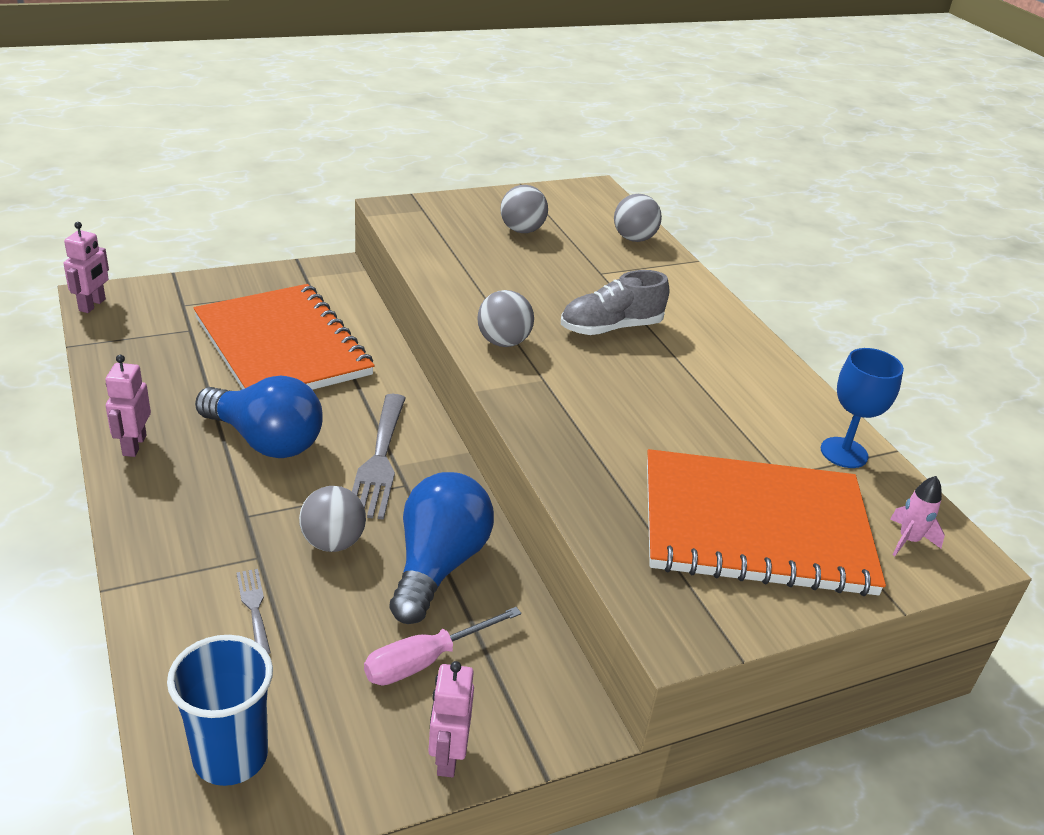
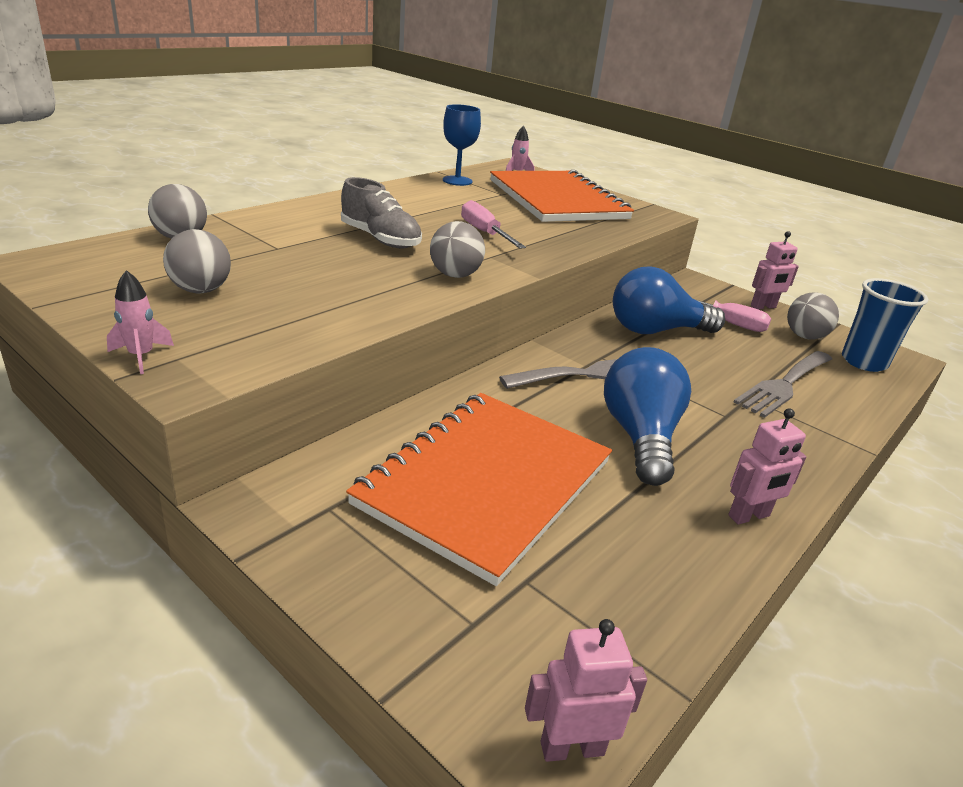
camera: 115 degrees left, 5 degrees down
(254, 607) = (784, 385): grey fork -> grey fork, size x1.96
(333, 542) = (694, 371): grey ball -> grey ball (804, 336)
(432, 201) = (141, 356): none -> pink rocket
(617, 401) = (485, 233): none -> pink screwdriver

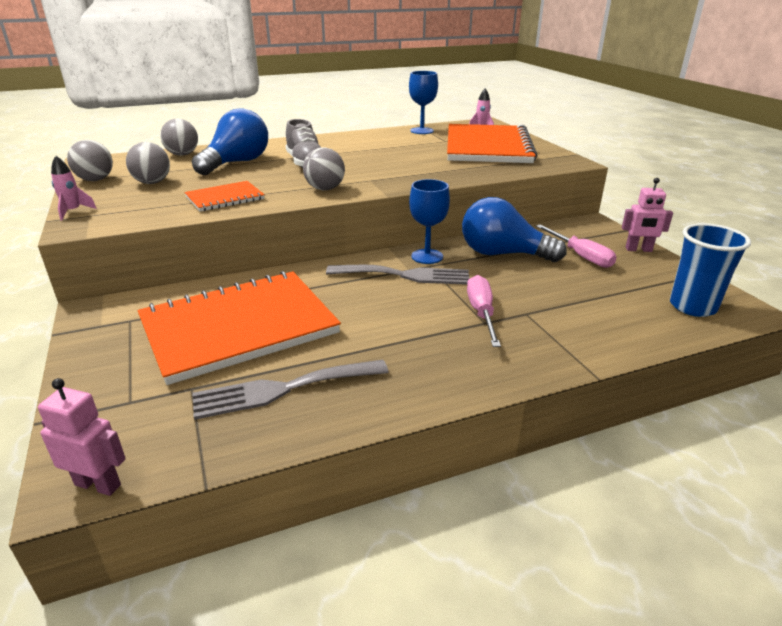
camera: 30 degrees right, 0 degrees up
(345, 304) = (225, 198): none -> orange notebook
(485, 233) = (390, 165): pink screwdriver -> pink screwdriver (481, 313)
(586, 345) = (427, 256): none -> blue goblet
(640, 437) = (389, 323): blue light bulb -> blue light bulb (236, 163)
(749, 516) = (408, 393): pink robot -> none
(784, 385) = (575, 310): grey fork -> grey fork (283, 389)
(804, 336) = (652, 278): grey ball -> grey ball (95, 180)

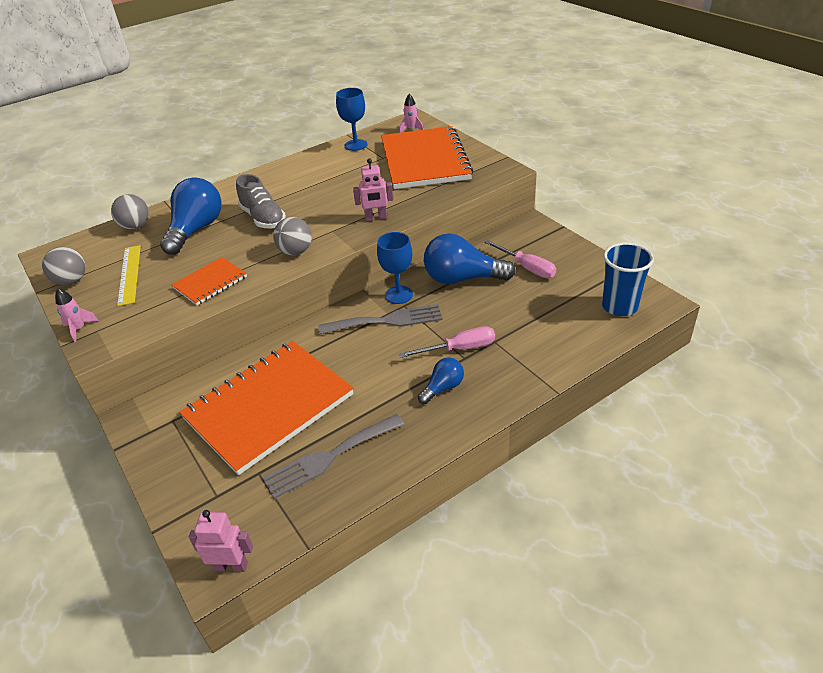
camera: 10 degrees left, 10 degrees up
(152, 182) = (130, 274): grey ball -> yellow ruler
(449, 346) = (443, 388): none -> blue light bulb
(481, 313) = (459, 349): pink screwdriver -> pink screwdriver turned 90 degrees clockwise
(638, 250) = (573, 250): pink robot -> pink robot (376, 218)

